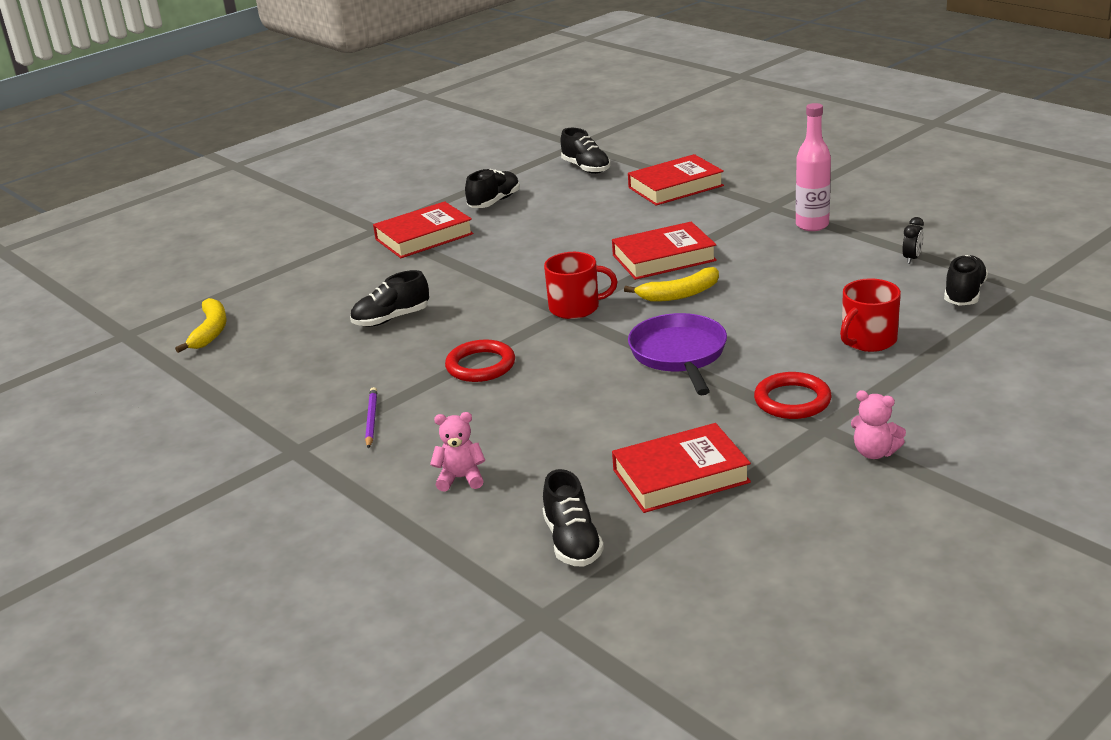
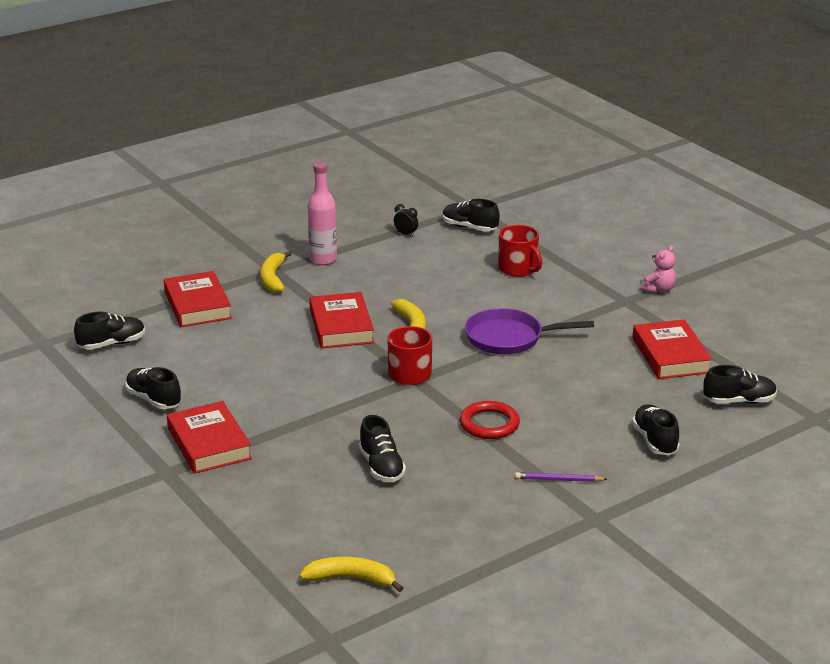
camera: 85 degrees left, 0 degrees up
(461, 478) = (655, 440): pink teddy bear -> black shoe
(752, 209) = (273, 278): none -> yellow banana
(792, 400) = (588, 306): red ring -> none

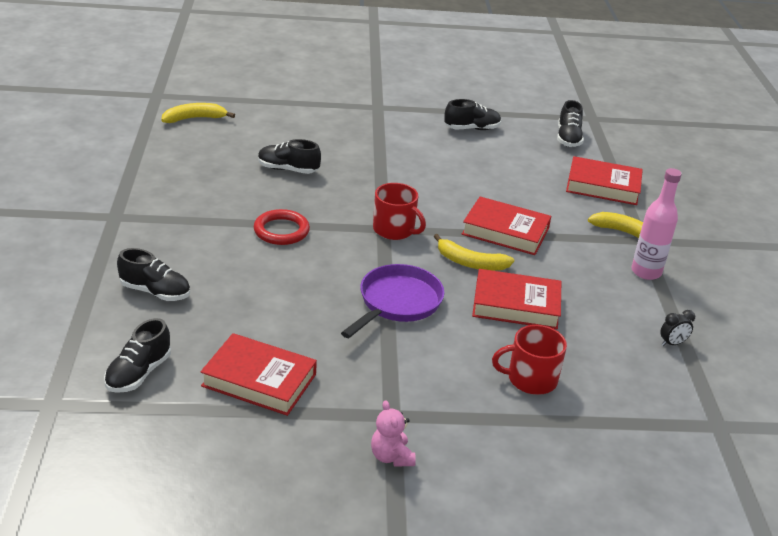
camera: 120 degrees right, 5 degrees up
(209, 443) = (393, 128): red book -> red book (516, 305)
(351, 579) = (194, 118): yellow banana -> yellow banana turned 150 degrees counterclockwise
(469, 227) = (661, 395): black shoe -> none
(559, 480) = (176, 224): purple pencil -> none

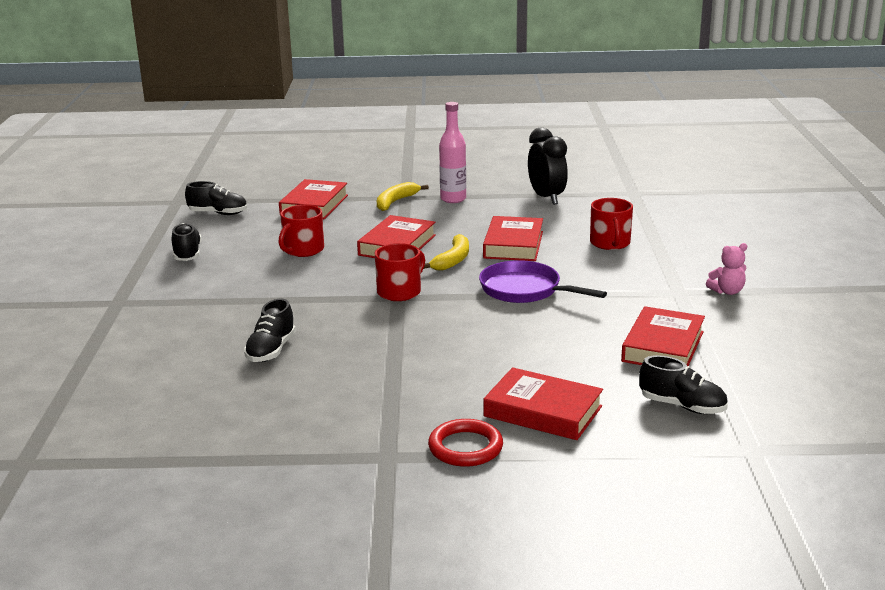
camera: 85 degrees left, 10 degrees down
(155, 292) = (543, 411): black shoe -> red book
(194, 118) = (115, 424): yellow banana -> none
(281, 231) = (408, 348): red ring -> red ring (465, 447)
(487, 181) = (303, 250): none -> red mug
(672, 343) = (546, 198): black clock -> black clock, size x2.23

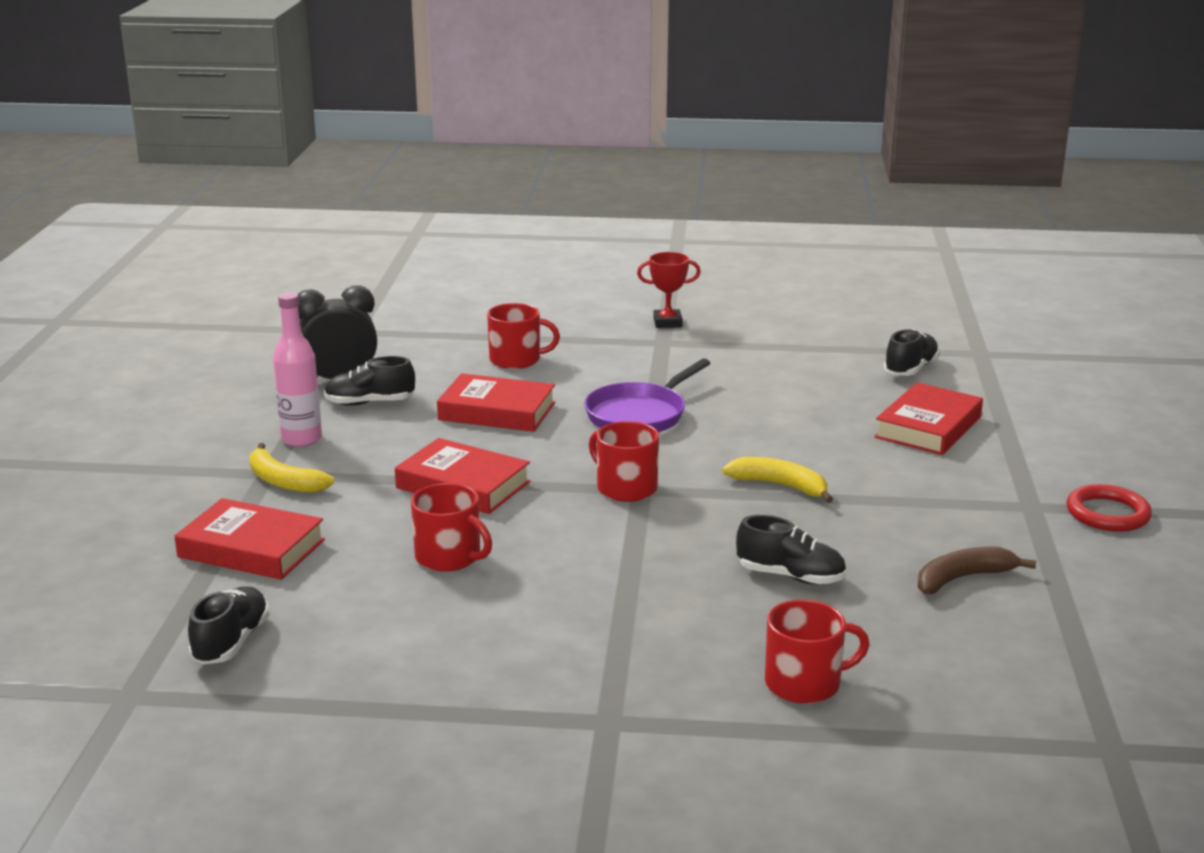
camera: 85 degrees left, 0 degrees up
(137, 356) = (805, 683): none -> red mug
(187, 254) = (420, 664): black shoe -> black shoe (369, 403)
(262, 416) = (962, 578): none -> brown banana
(452, 260) = (532, 450): yellow banana -> yellow banana (780, 486)
(465, 447) = (1004, 467): red ring -> red ring (1107, 514)
(663, 346) = (790, 363): red book -> none
(727, 291) = (667, 323): pink teddy bear -> red trophy

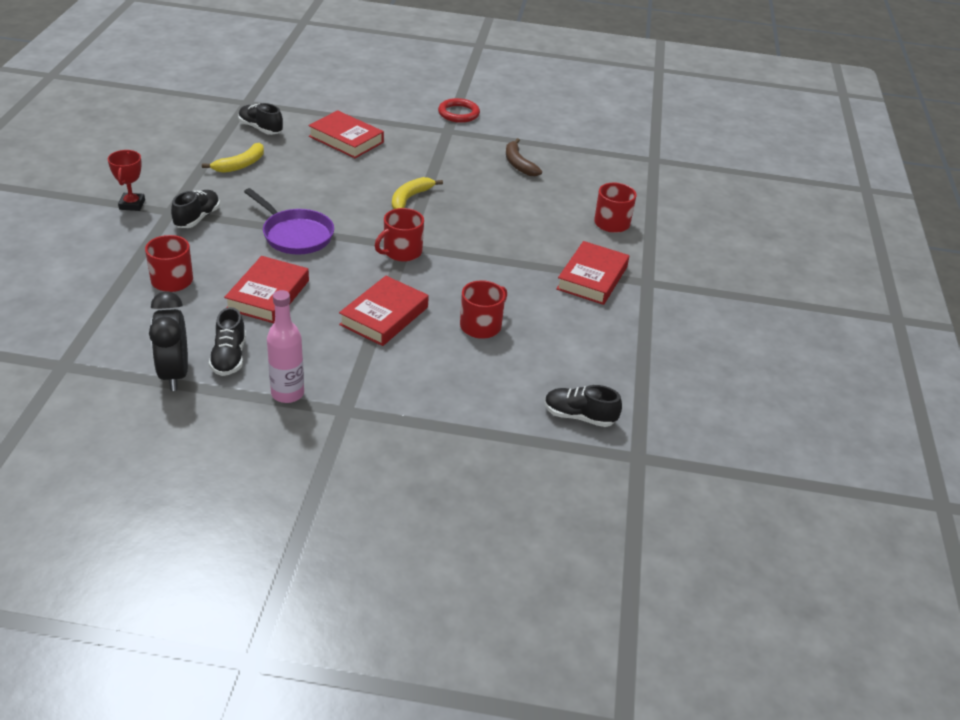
camera: 90 degrees left, 15 degrees up
(251, 548) = (461, 413): red book -> red book (592, 278)
(283, 481) = (360, 401): yellow banana -> yellow banana (241, 165)
(790, 576) = (513, 211): black shoe -> black shoe (197, 218)

